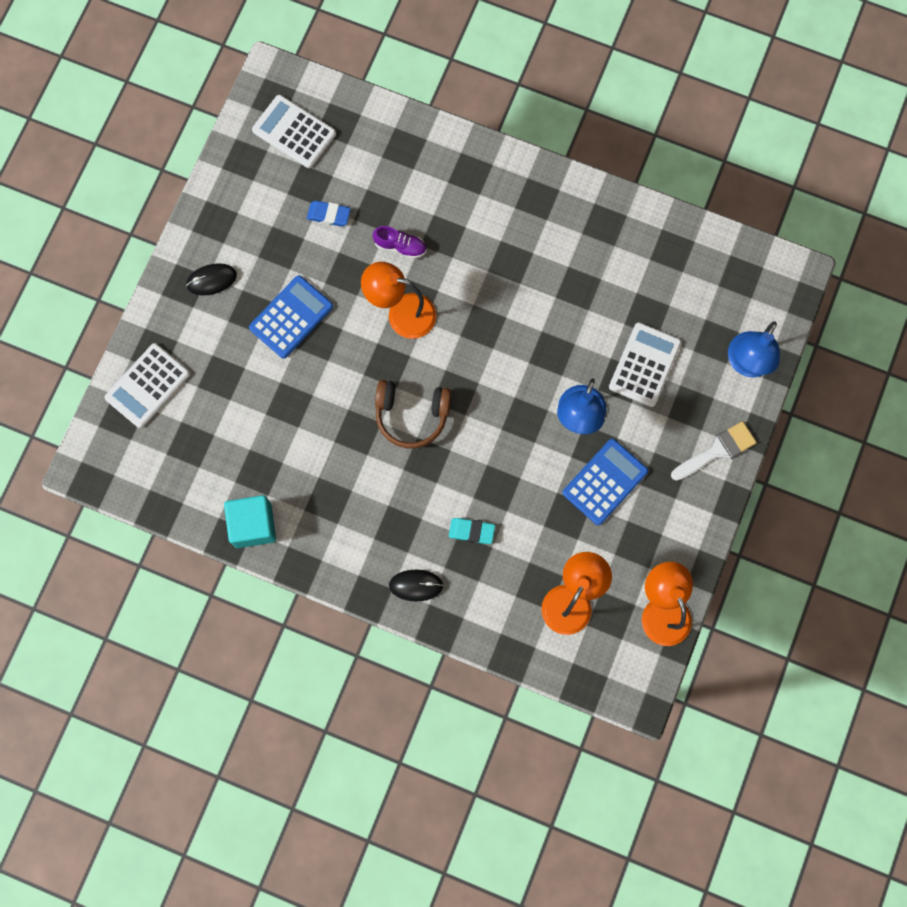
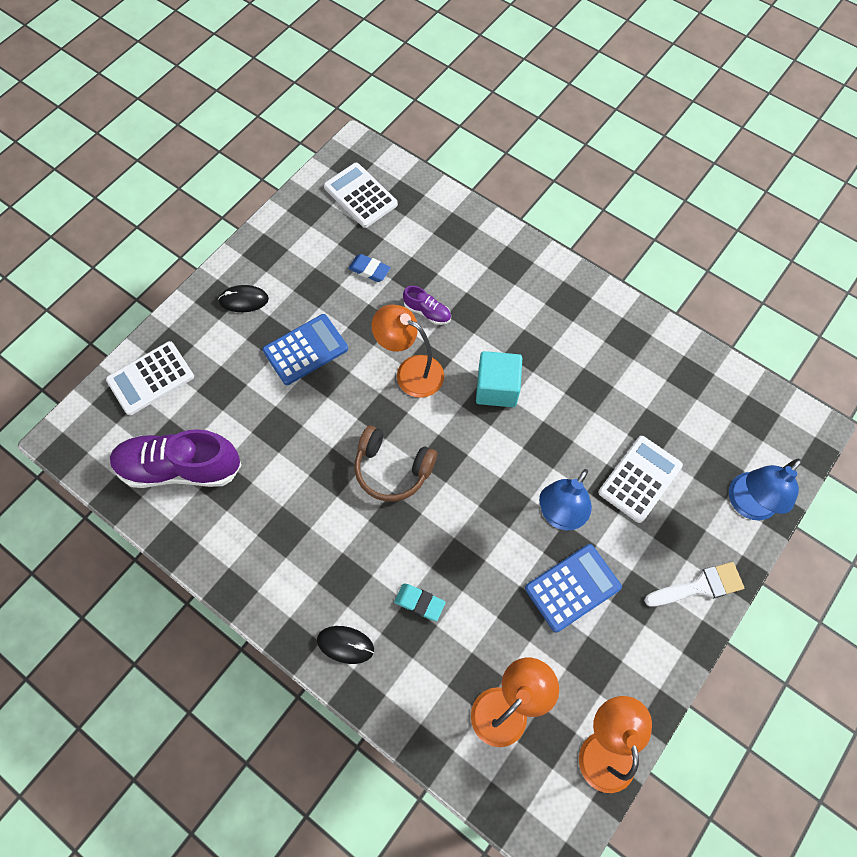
camera: 15 degrees right, 10 degrees down
(209, 466) = (180, 468): none -> purple shoe
(253, 525) = (201, 536): turquoise cube -> turquoise cube (497, 388)

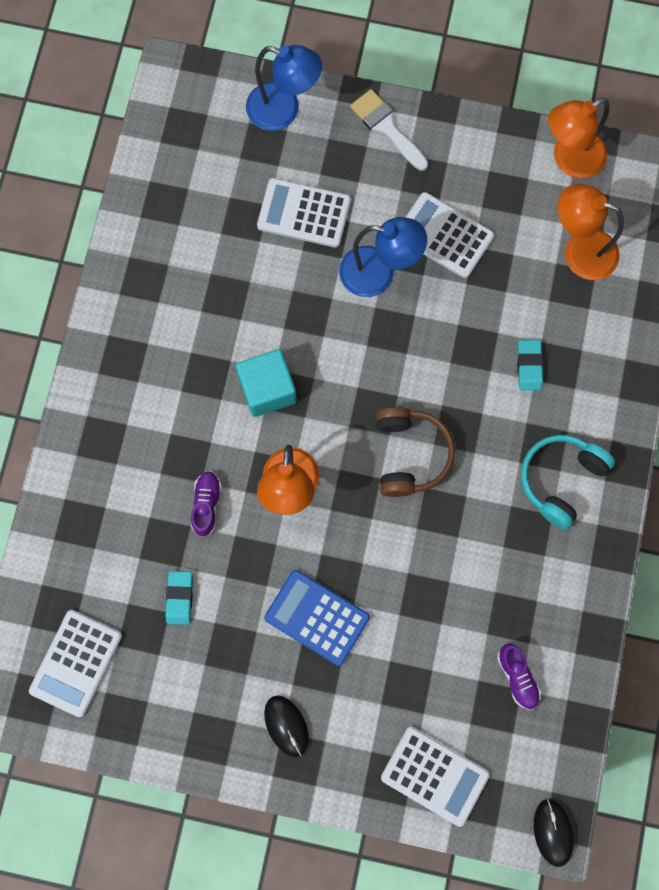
camera: 115 degrees left, 10 degrees up
(180, 468) = (517, 677): purple shoe -> purple shoe, size x0.45
(309, 579) = (560, 480): none -> turquoise headphones
(345, 644) = (602, 415): black mouse -> black mouse (553, 832)
(369, 270) = (179, 598): blue eraser -> turquoise eraser
(572, 588) = (444, 235): blue calculator -> white calculator

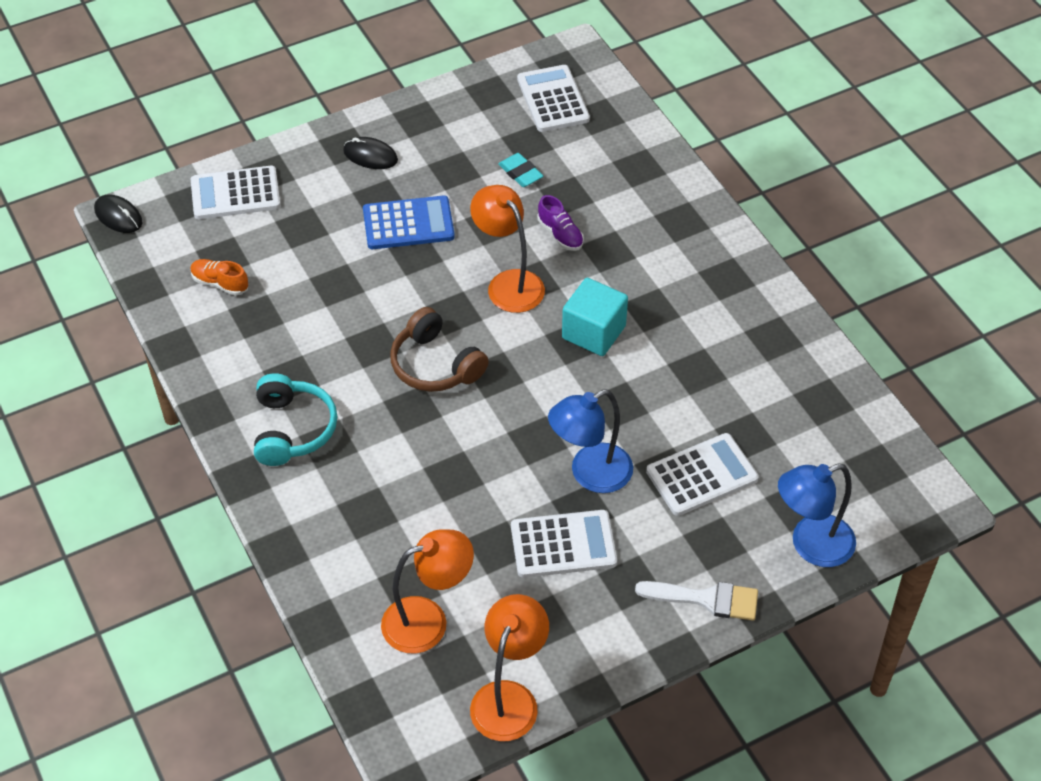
camera: 140 degrees right, 25 degrees down
(517, 677) = (220, 283): purple shoe -> orange shoe
(529, 366) = (392, 494): turquoise eraser -> none

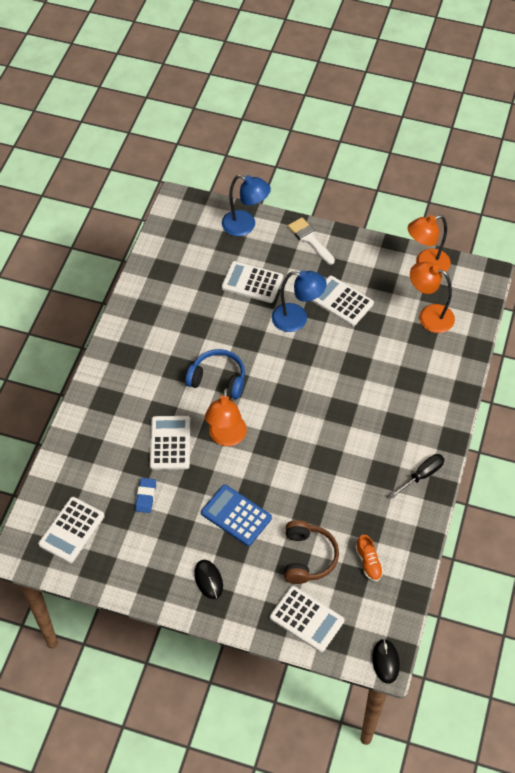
camera: 135 degrees left, 5 degrees up
(243, 411) = (422, 475): none -> black screwdriver
(292, 429) = (407, 446): turquoise headphones -> none
(435, 365) = (308, 424): brown headphones -> brown headphones (307, 557)
(520, 173) = (146, 496): turquoise eraser -> blue eraser
(560, 234) = (170, 443): purple shoe -> white calculator
(593, 332) = (218, 379): turquoise cube -> blue headphones

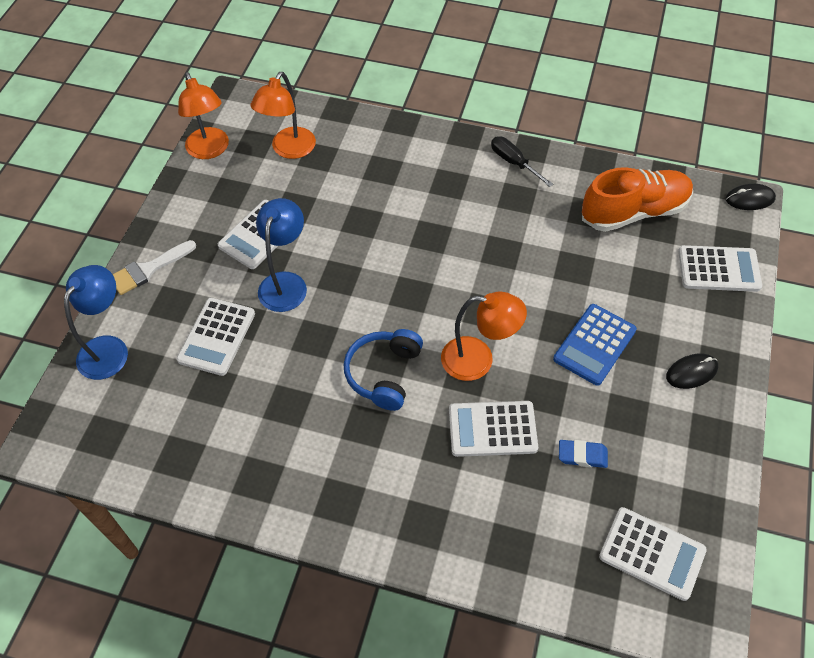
camera: 90 degrees left, 0 degrees up
(306, 619) = (718, 269): white calculator -> white calculator turned 60 degrees clockwise
(307, 557) = (639, 269): brown headphones -> none
(368, 562) = (634, 212): orange shoe -> orange shoe, size x2.21

